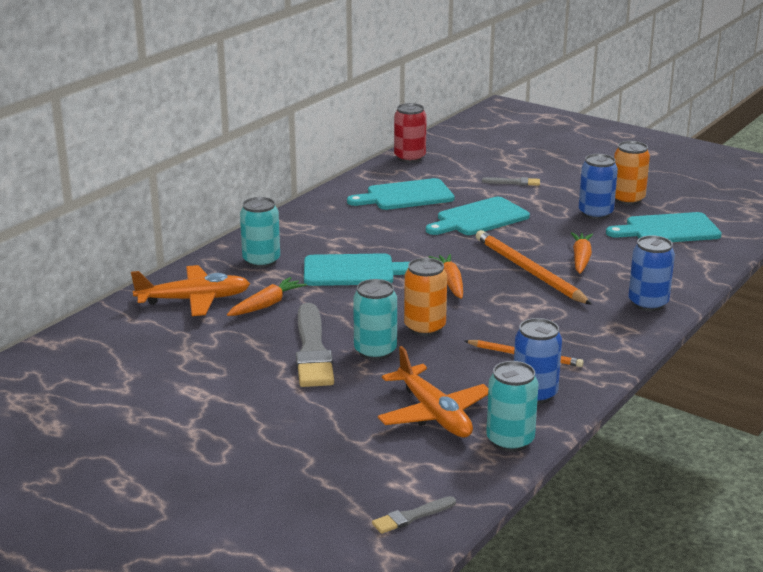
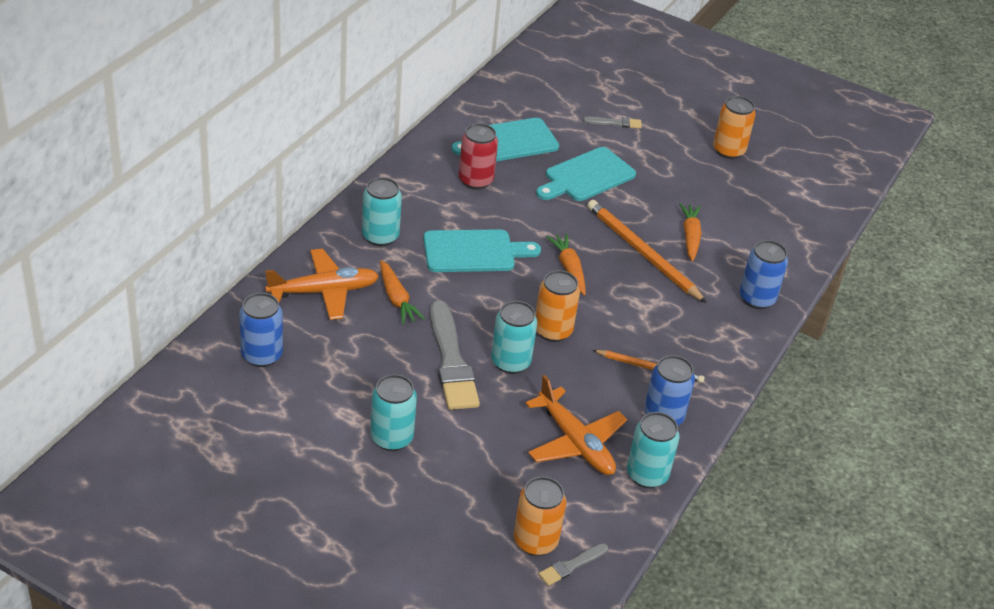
camera: 10 degrees left, 15 degrees up
(234, 409) = (391, 438): none -> turquoise can
(266, 305) = (396, 299): orange carrot -> orange carrot turned 120 degrees clockwise
(374, 495) = (535, 541): none -> orange can
(409, 158) = (505, 82): red can -> red can (475, 180)
(595, 213) = (699, 171): blue can -> blue can (262, 355)
(668, 230) = (769, 196): turquoise cutting board -> none

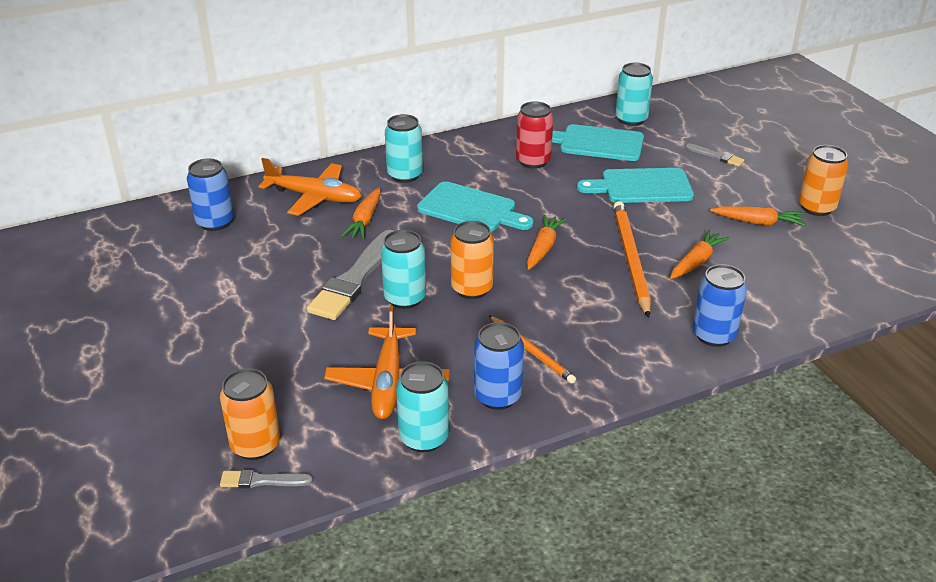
camera: 40 degrees right, 5 degrees down
(391, 438) = (237, 315): turquoise can -> turquoise can (631, 119)
(700, 181) = (758, 222): none -> orange carrot

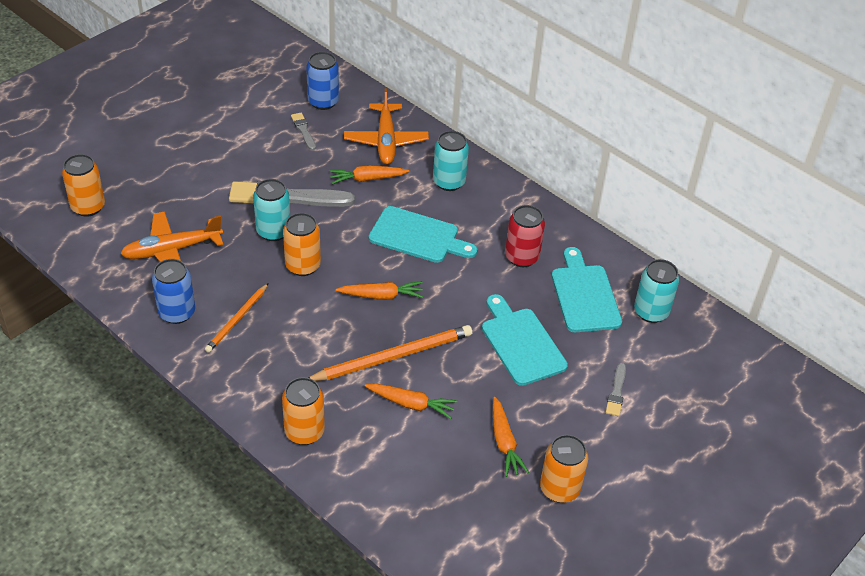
camera: 65 degrees right, 10 degrees up
(262, 481) = (57, 221): grey brush -> grey brush (303, 130)
(424, 438) = (120, 285): turquoise can -> none
(471, 209) = (418, 236): turquoise cutting board -> turquoise cutting board turned 75 degrees counterclockwise
(714, 335) = (304, 432): blue can -> orange can

